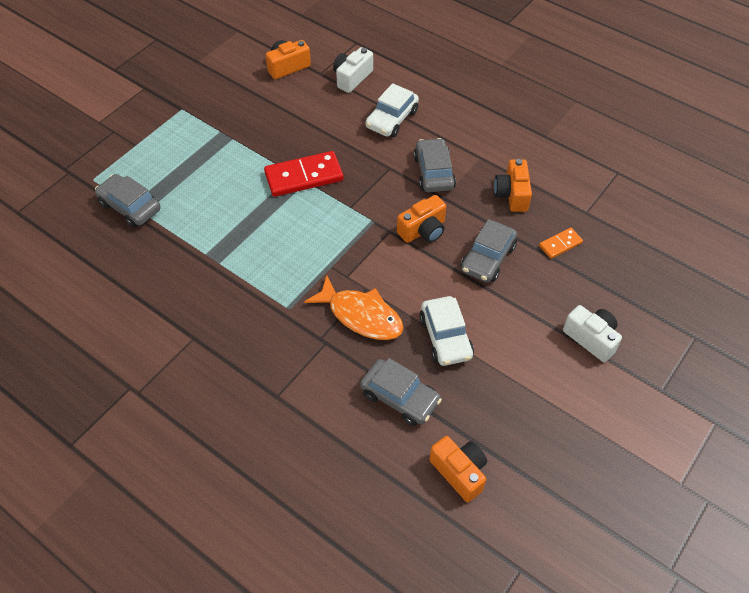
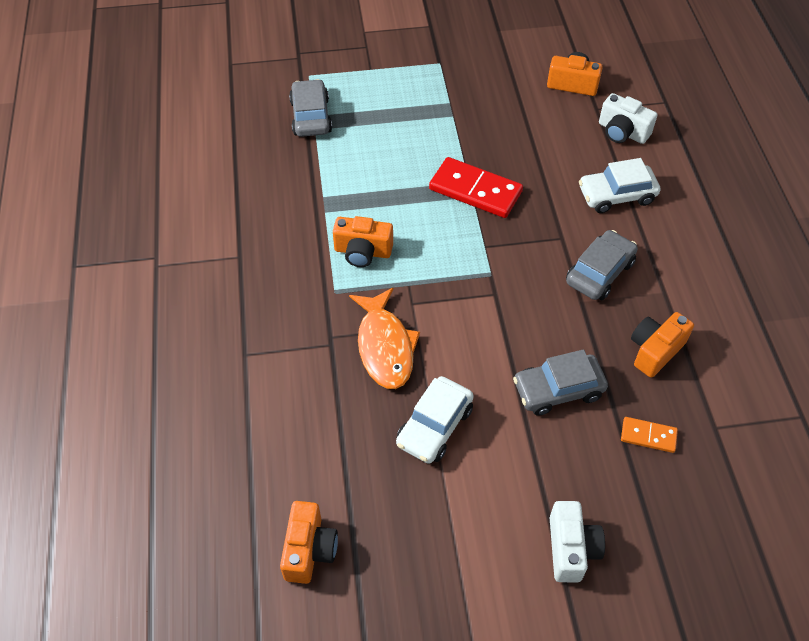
camera: 45 degrees right, 0 degrees up
(352, 78) = (622, 132): white camera -> white camera turned 135 degrees counterclockwise
(400, 397) = (335, 442): grey car -> none
(423, 230) = (526, 317): orange camera -> orange camera (362, 252)

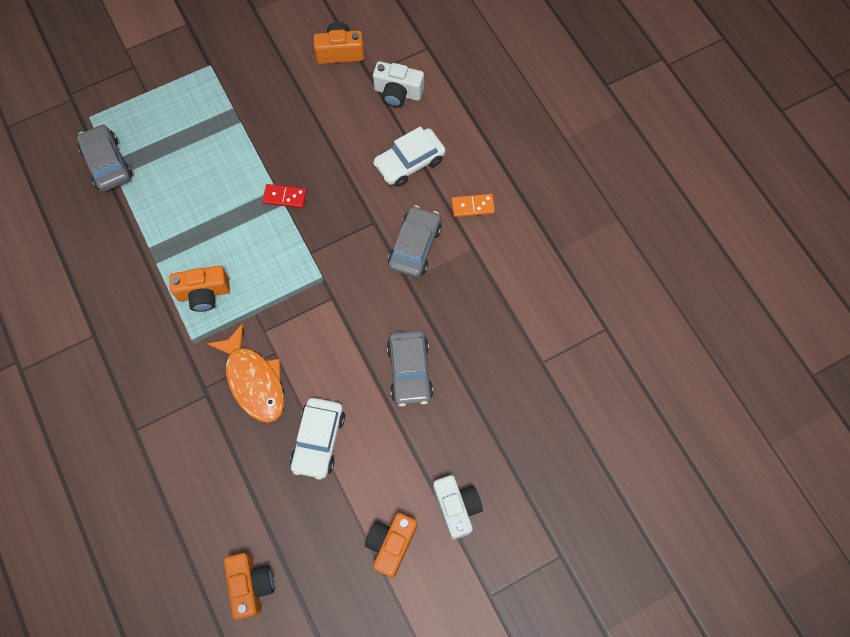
camera: 20 degrees left, 15 degrees up
(475, 191) = (285, 197): red domino -> red domino, size x0.52
(558, 390) = (409, 371): grey car -> grey car turned 60 degrees counterclockwise
(648, 436) = (492, 388): orange domino -> orange domino (472, 206)
(655, 351) = (478, 307): orange camera -> orange camera (391, 544)

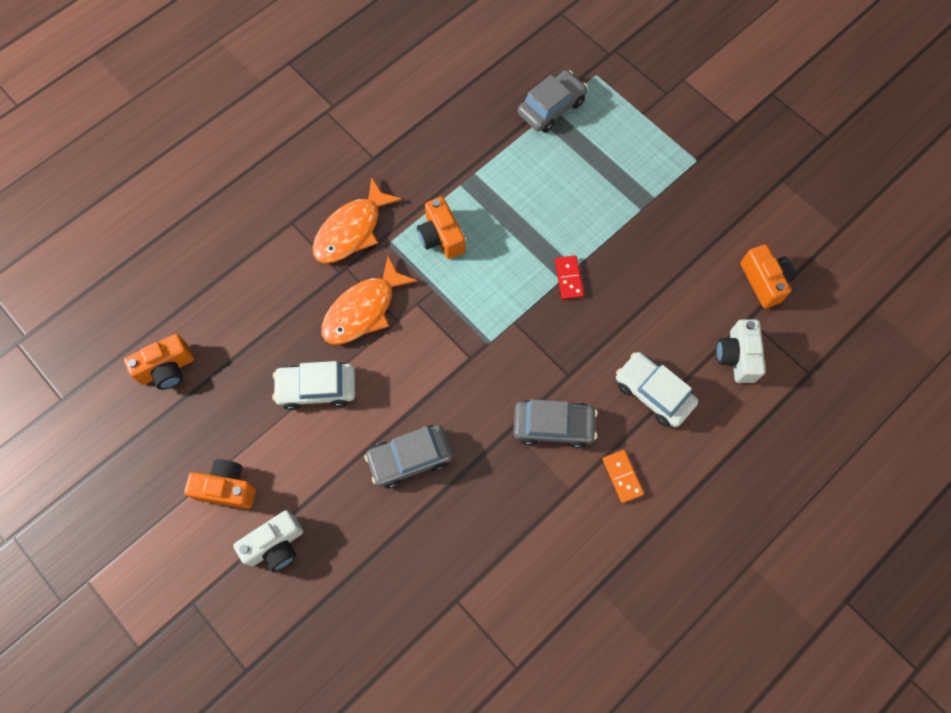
camera: 75 degrees right, 0 degrees up
(166, 373) = (352, 230): none -> orange fish

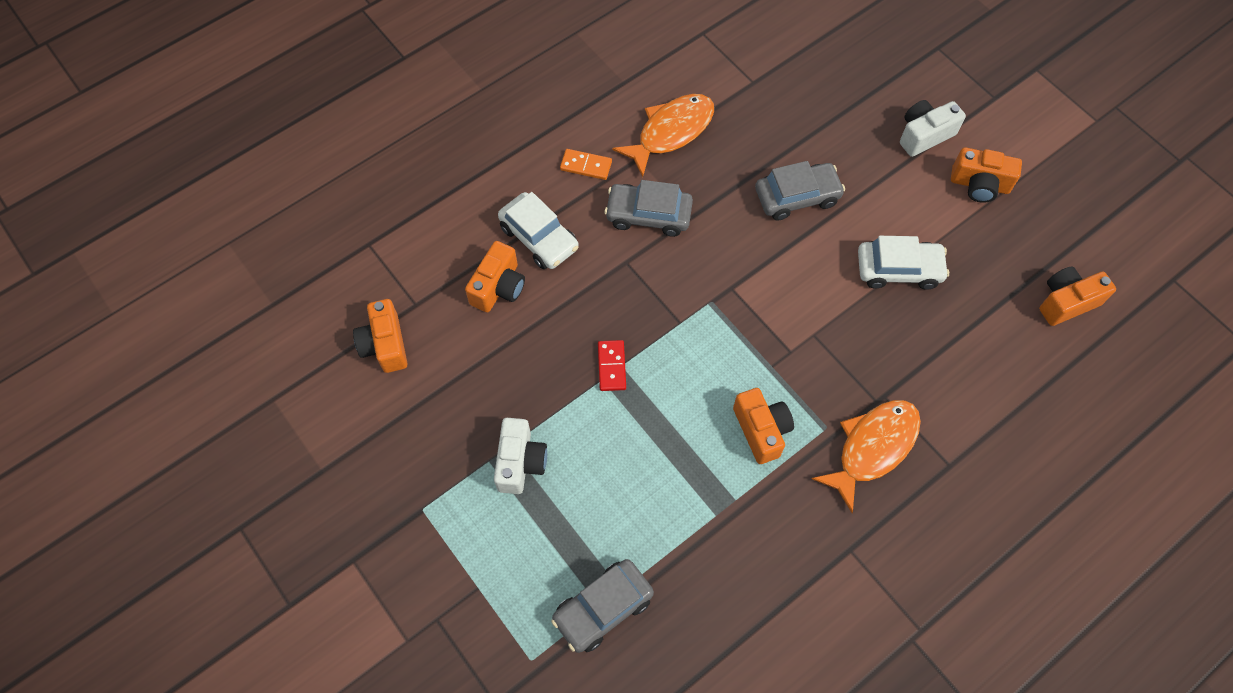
camera: 175 degrees left, 5 degrees down
(363, 310) = (852, 349): orange fish -> orange fish (671, 132)
(622, 476) = (586, 166): orange domino -> orange domino turned 60 degrees counterclockwise
(680, 341) = (498, 287): none -> orange camera
(736, 356) = (441, 266): white camera -> white camera (520, 462)

